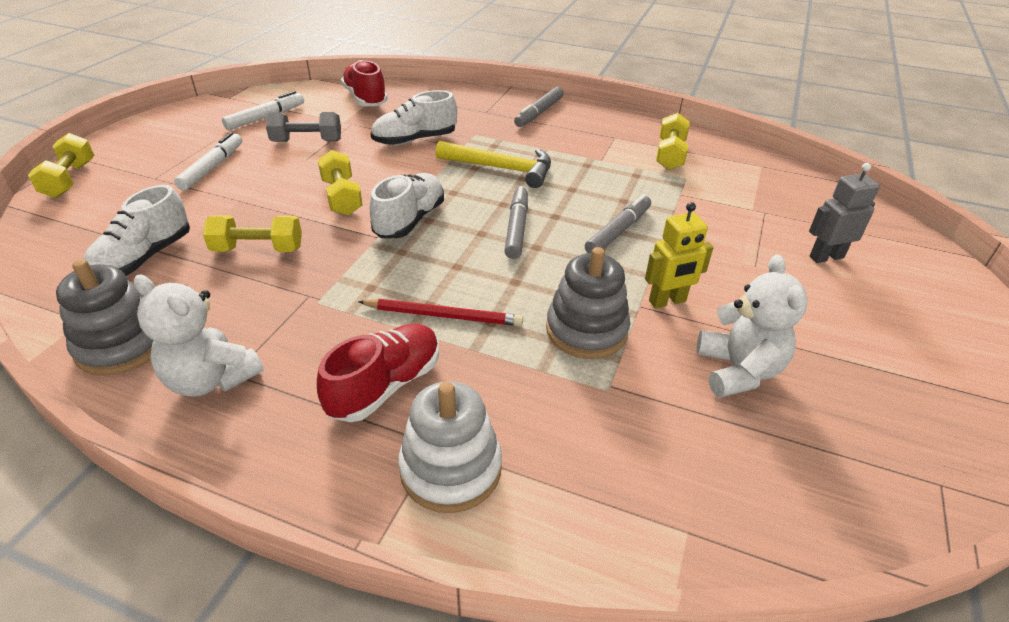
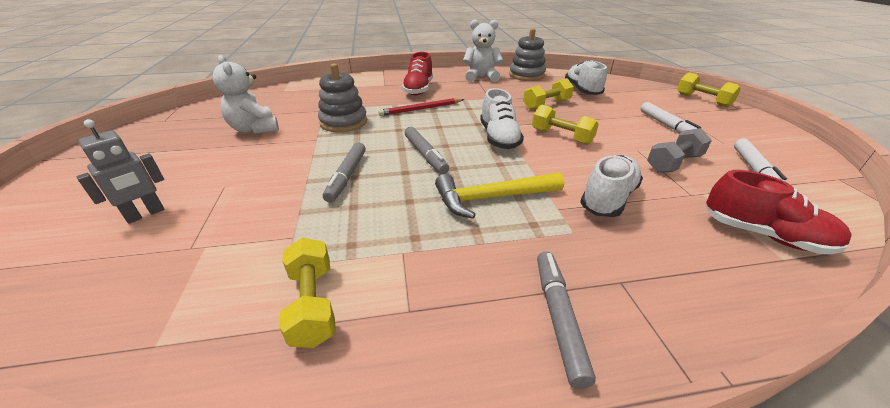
camera: 150 degrees right, 5 degrees down
(451, 469) = (374, 82): white stacking toy -> none
(667, 301) = (298, 145): yellow robot -> none

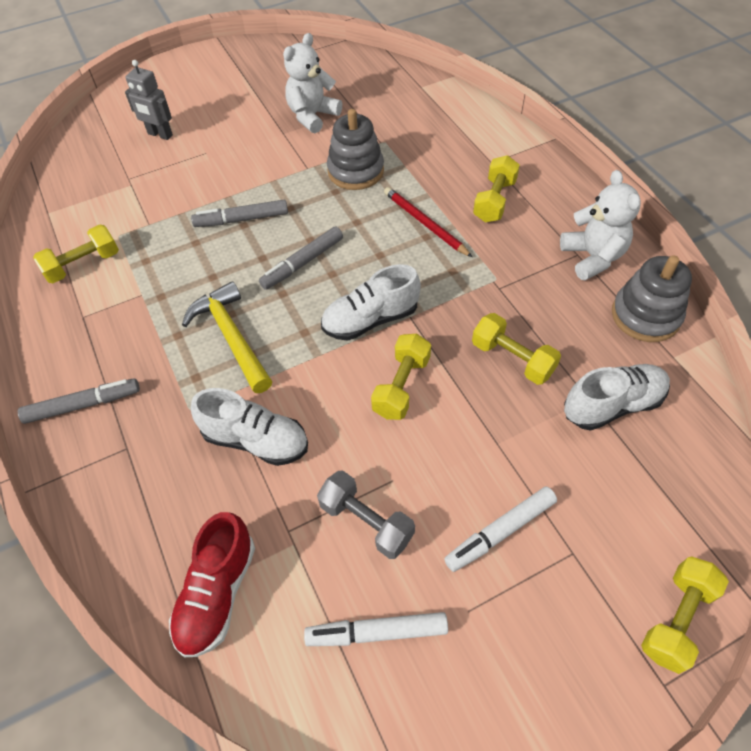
camera: 75 degrees right, 20 degrees up
(418, 89) = (494, 201): red shoe -> yellow dumbbell

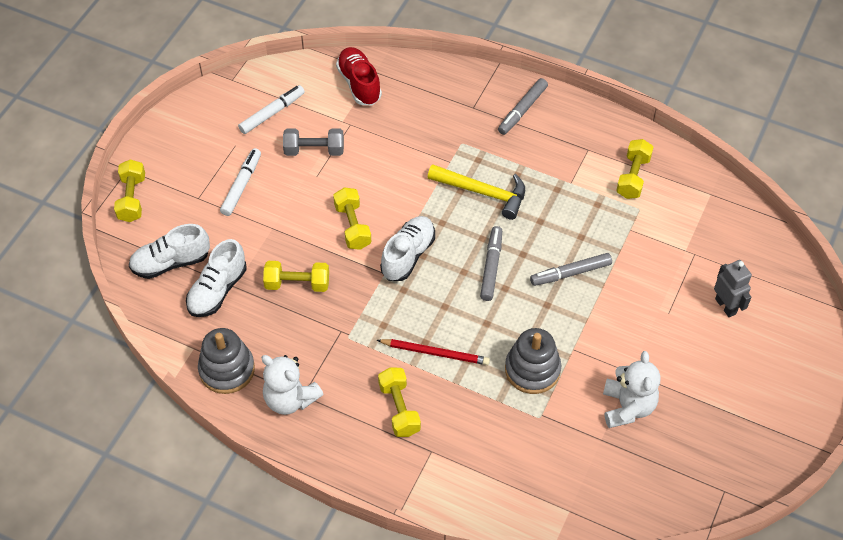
camera: 140 degrees right, 0 degrees up
(160, 135) = (726, 306): grey robot -> grey robot turned 75 degrees clockwise
(241, 219) = (570, 273): grey marker -> grey marker turned 150 degrees counterclockwise
(256, 440) = (408, 150): white shoe -> white shoe (171, 262)

